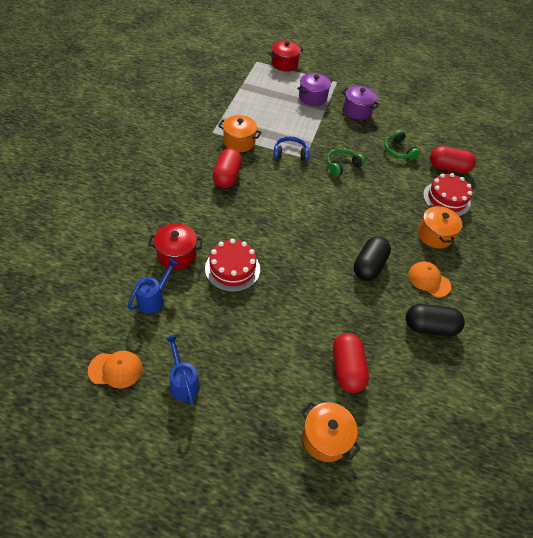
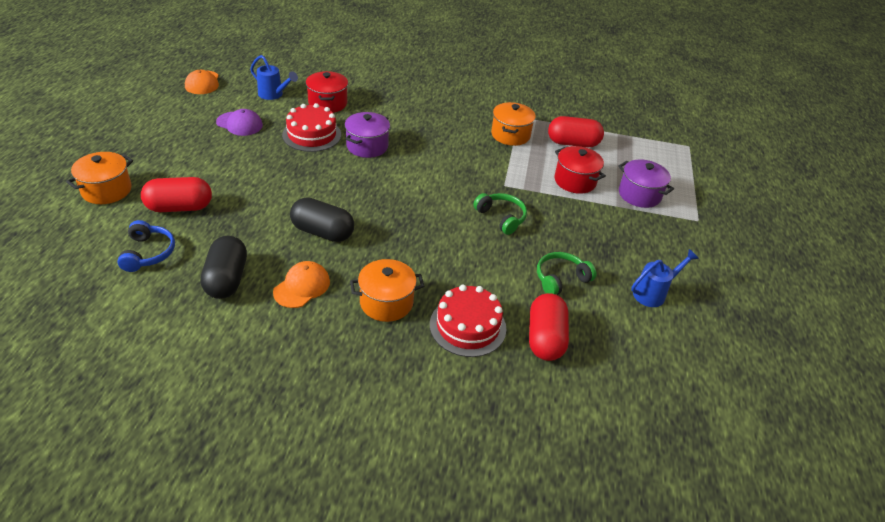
camera: 85 degrees right, 10 degrees down
(183, 382) = (183, 113): blue watering can -> blue watering can (653, 293)
(209, 327) = (239, 124): none -> purple cap
(227, 176) = (447, 128): red capsule -> red capsule (573, 143)
(284, 64) = (702, 170): red pot -> red pot (575, 181)
(290, 154) = (506, 173): blue headphones -> blue headphones (148, 253)
(357, 110) = (637, 239): purple pot -> purple pot (367, 146)

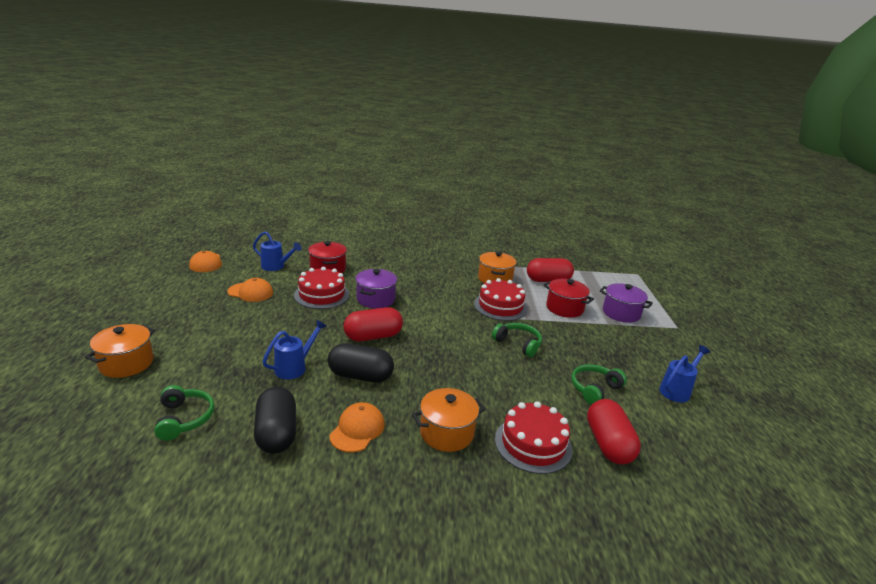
camera: 10 degrees left, 15 degrees down
(148, 253) = (184, 418): blue headphones -> green headphones
(179, 207) = (209, 370): red capsule -> red capsule (373, 336)
(239, 124) = (250, 292): purple cap -> orange cap
(261, 214) = (294, 367): none -> blue watering can
(502, 170) = (500, 306): none -> red cake

